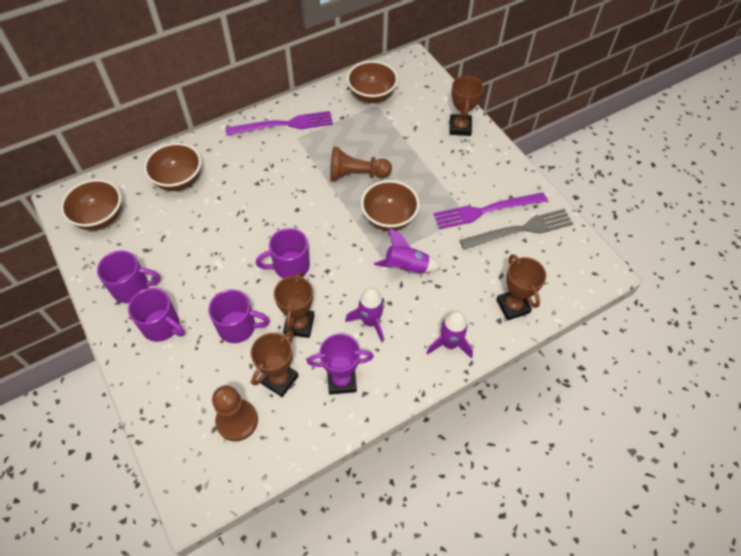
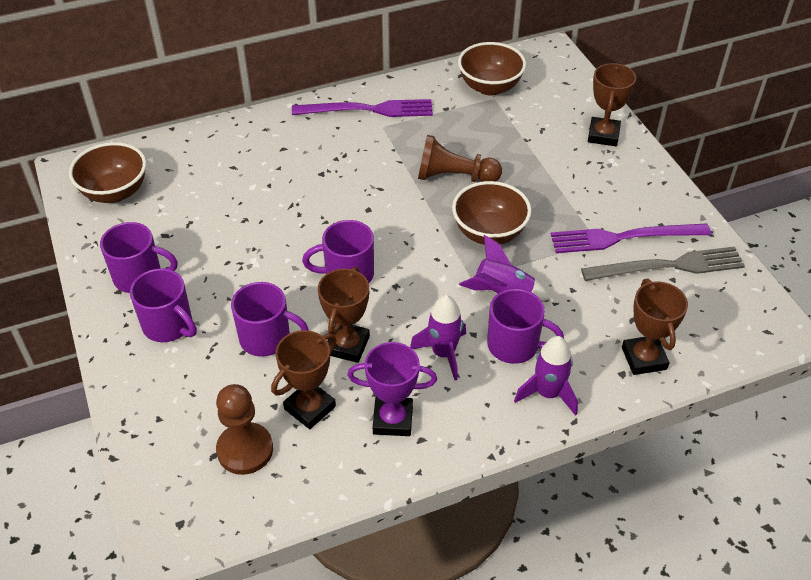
camera: 10 degrees right, 10 degrees down
(178, 180) = (221, 160): brown bowl -> none
(420, 308) = (515, 345): none -> purple mug

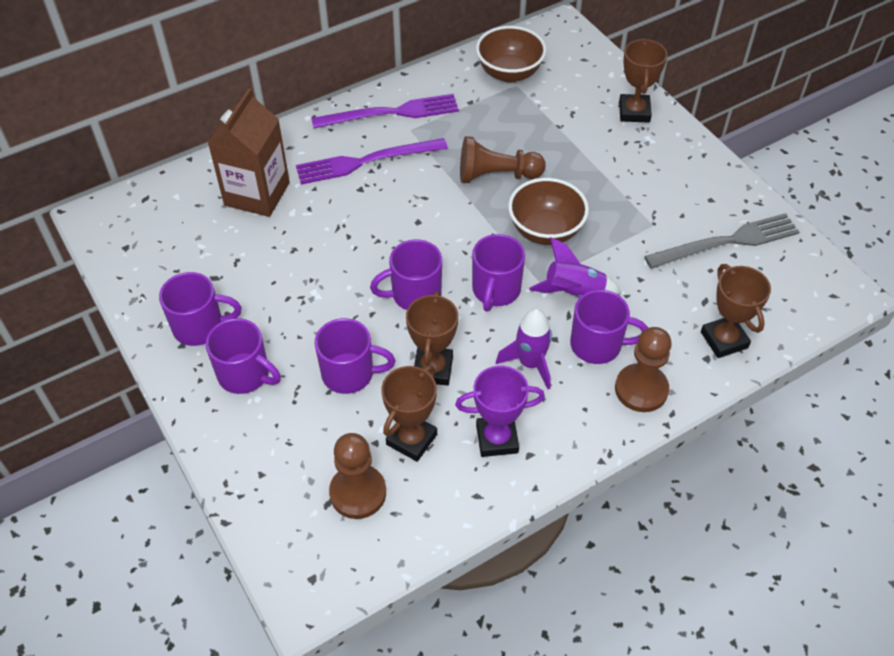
camera: 10 degrees left, 5 degrees up
(115, 192) = (148, 237): brown bowl -> none
(224, 166) = (257, 194): none -> brown carton
(427, 281) = (496, 290): none -> purple mug
(548, 394) = (641, 389): purple rocket -> brown pawn
(624, 238) = (678, 218): purple fork -> purple fork (366, 161)

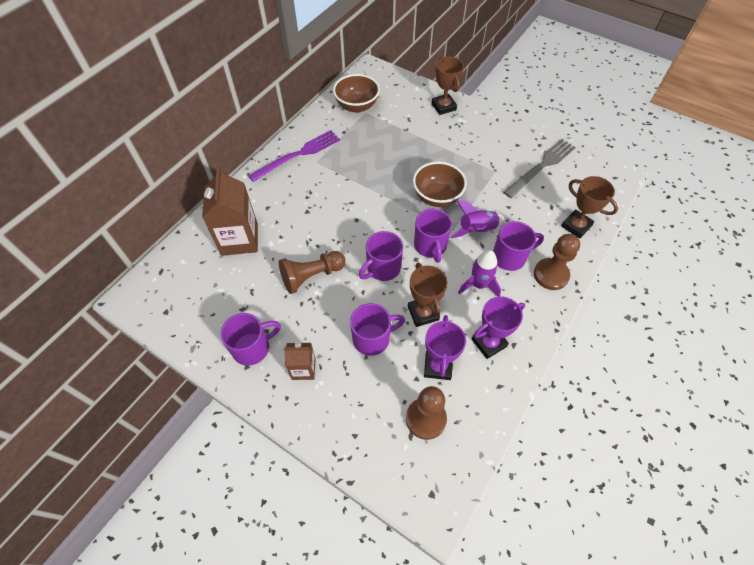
camera: 25 degrees left, 5 degrees up
(245, 374) = (303, 369): purple mug -> brown carton
(366, 161) = (300, 192): purple fork -> none
(411, 439) = (438, 366): brown trophy -> purple trophy
(496, 175) = (387, 172): brown pawn -> brown pawn (311, 276)

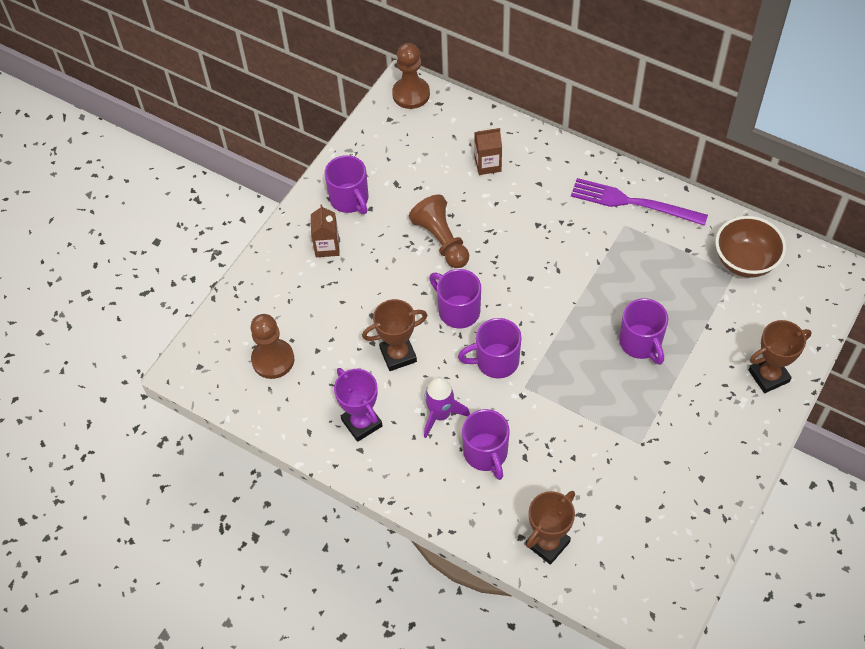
camera: 90 degrees right, 0 degrees up
(239, 239) = (488, 164): brown carton -> brown carton, size x0.54
(298, 155) = (633, 203): purple fork -> purple fork turned 150 degrees clockwise
(372, 338) = (364, 306): purple mug -> purple mug (641, 343)
(437, 197) = (579, 368): brown bowl -> none
(438, 366) = (331, 370): purple trophy -> none
(477, 230) = (527, 415): purple rocket -> none
(541, 167) = (659, 508): grey fork -> none
(551, 275) = (461, 501): brown pawn -> brown pawn (411, 94)

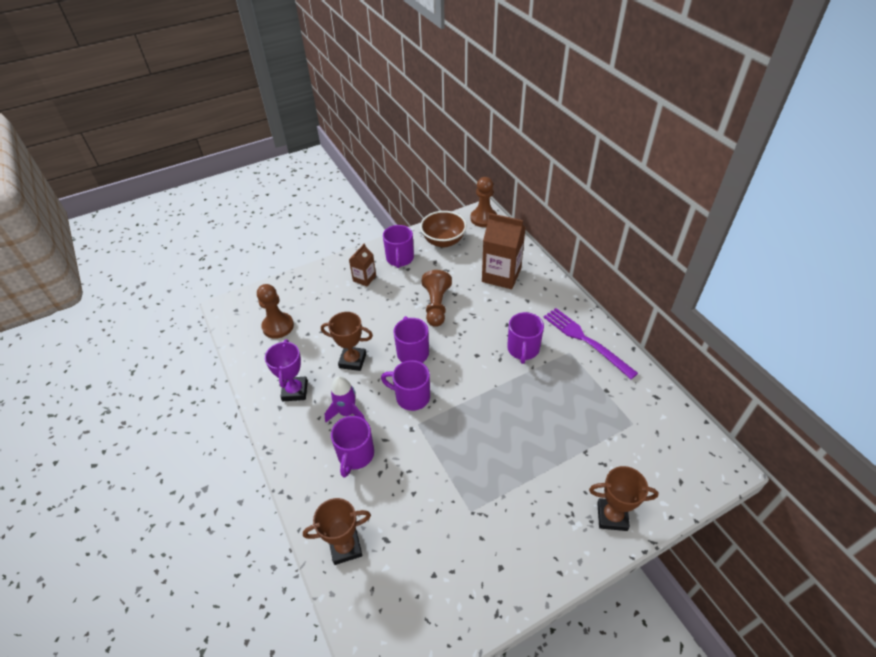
camera: 30 degrees right, 10 degrees down
(488, 164) = (501, 275): brown carton -> brown carton, size x1.84
(641, 343) = (524, 437): purple mug -> purple mug (523, 349)
(745, 261) = (647, 419): brown bowl -> brown bowl (443, 241)

